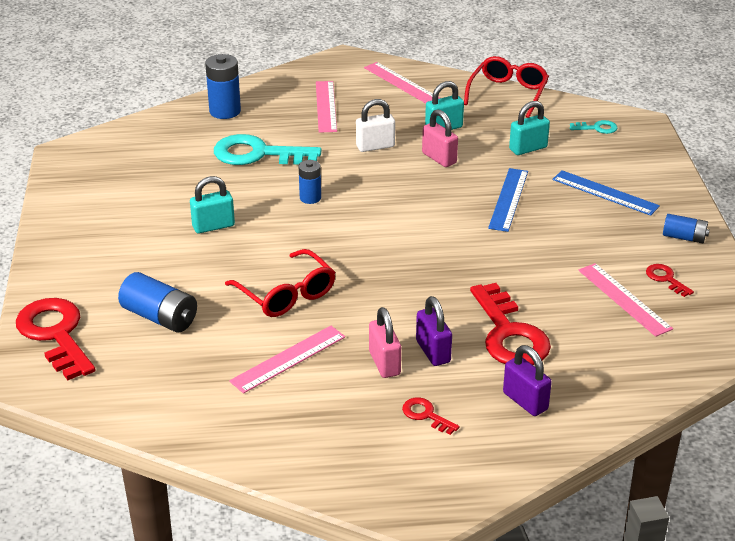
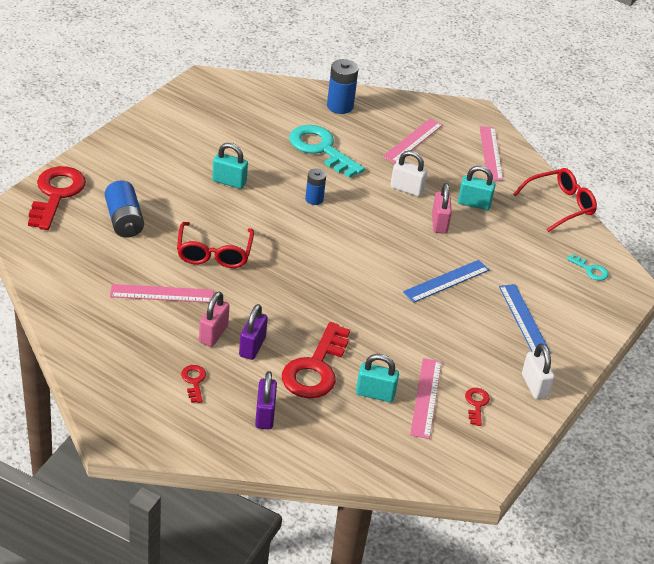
camera: 35 degrees right, 5 degrees up
(528, 148) = (514, 254): turquoise padlock -> turquoise padlock (375, 394)
(684, 237) = (534, 386): blue battery -> white padlock

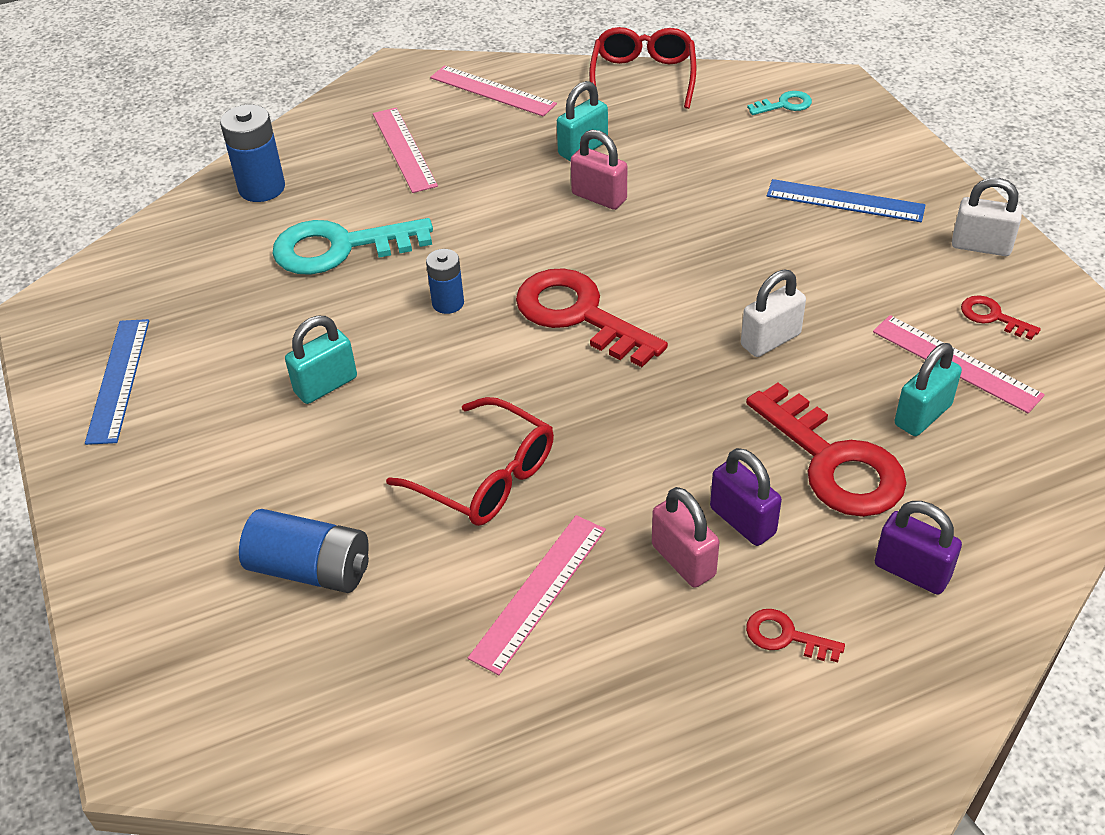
camera: 50 degrees left, 5 degrees up
(56, 194) = (156, 647): red key -> red key (579, 315)
(406, 189) = (502, 198): white padlock -> white padlock (770, 340)
(446, 281) = (723, 241): blue ruler -> blue ruler (118, 380)

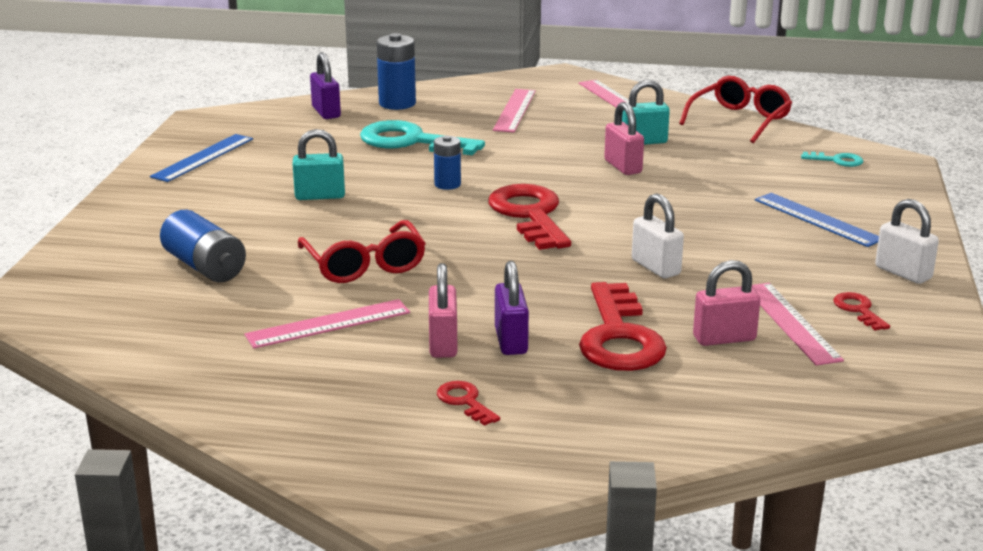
camera: 30 degrees right, 20 degrees down
(770, 340) = (655, 267): white padlock -> white padlock turned 60 degrees clockwise
(911, 571) = (603, 406): purple padlock -> purple padlock (326, 112)
(922, 415) = (724, 338): turquoise padlock -> pink padlock

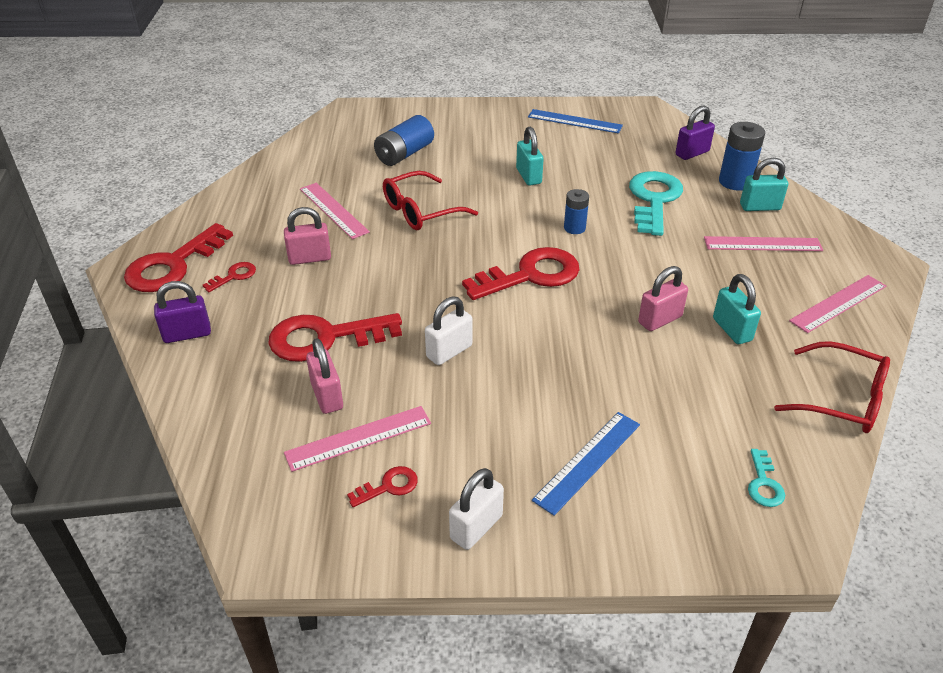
camera: 80 degrees right, 15 degrees up
(416, 455) = (173, 265): none -> red key
(450, 101) = (759, 207): none -> turquoise padlock
(511, 341) = (315, 287): purple padlock -> purple padlock (187, 334)

